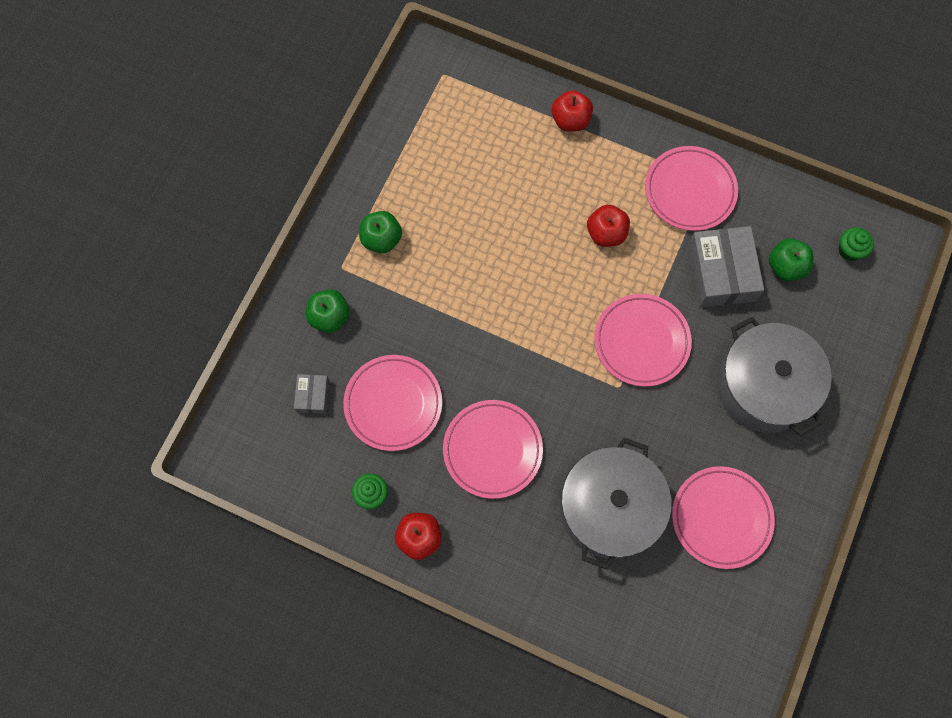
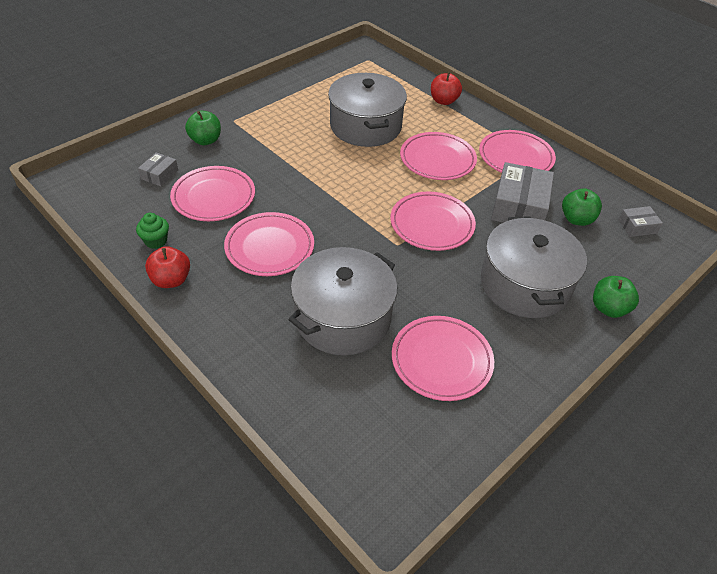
camera: 20 degrees right, 25 degrees down
(381, 239) = (271, 116): green apple -> green apple (609, 308)
(500, 209) = (365, 126): none -> grey pot
(606, 233) = (437, 160): red apple -> pink plate
(849, 250) = (637, 226): green cupcake -> grey box

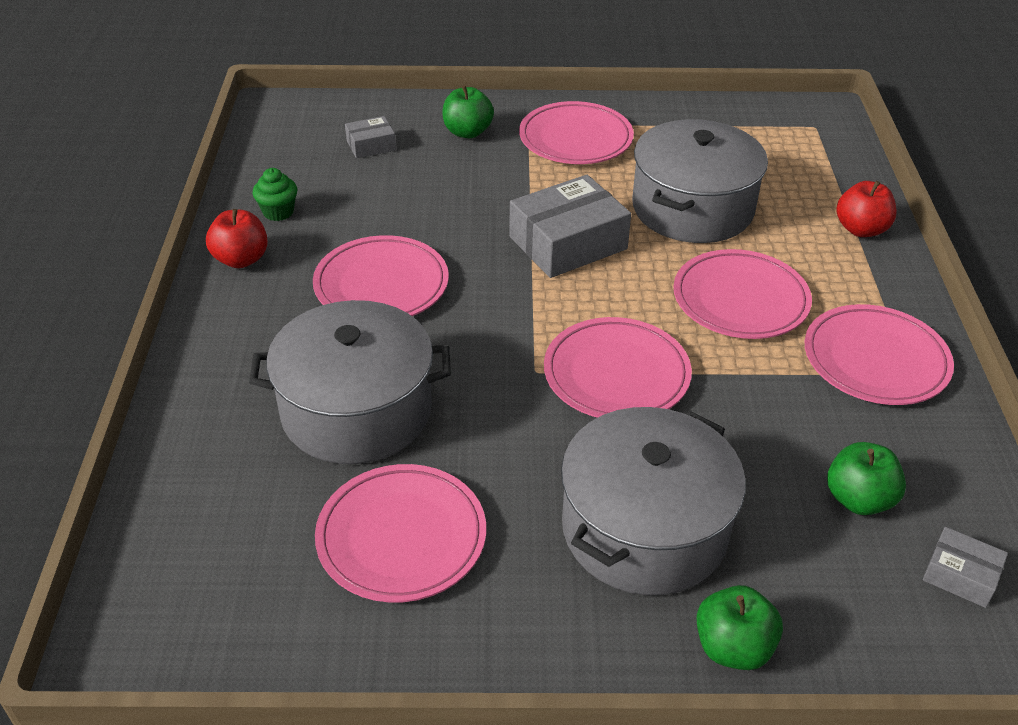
camera: 45 degrees right, 5 degrees down
(213, 197) = (395, 198): pink plate -> pink plate (575, 139)
(519, 206) = (783, 427): grey box -> grey box (568, 243)

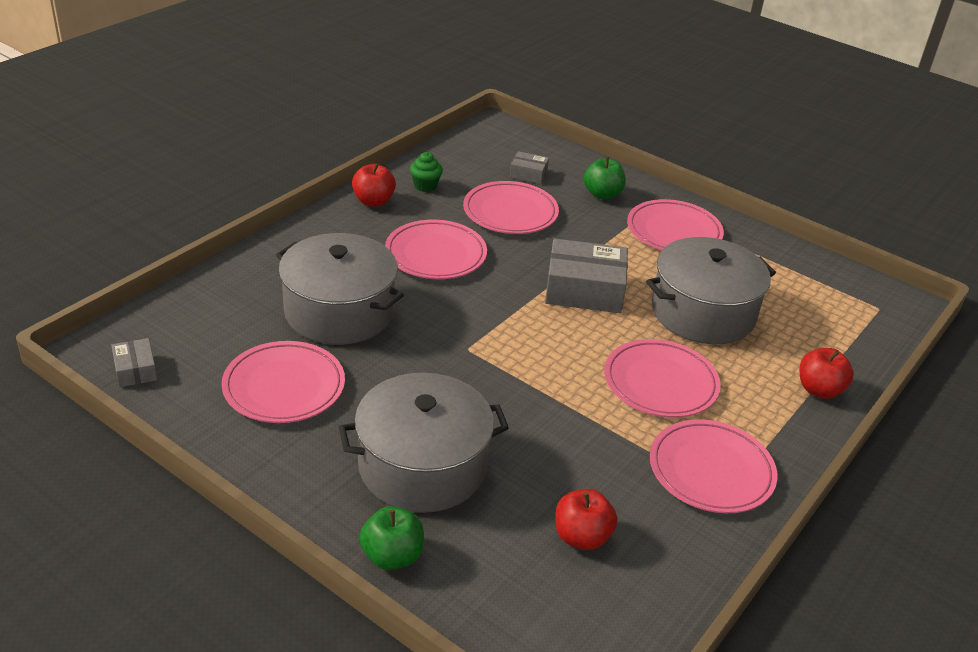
camera: 35 degrees right, 5 degrees down
(616, 374) = (516, 378): pink plate -> pink plate (510, 212)
(858, 499) = (581, 537): green apple -> red apple
(960, 575) = (592, 619): grey box -> grey box (135, 370)

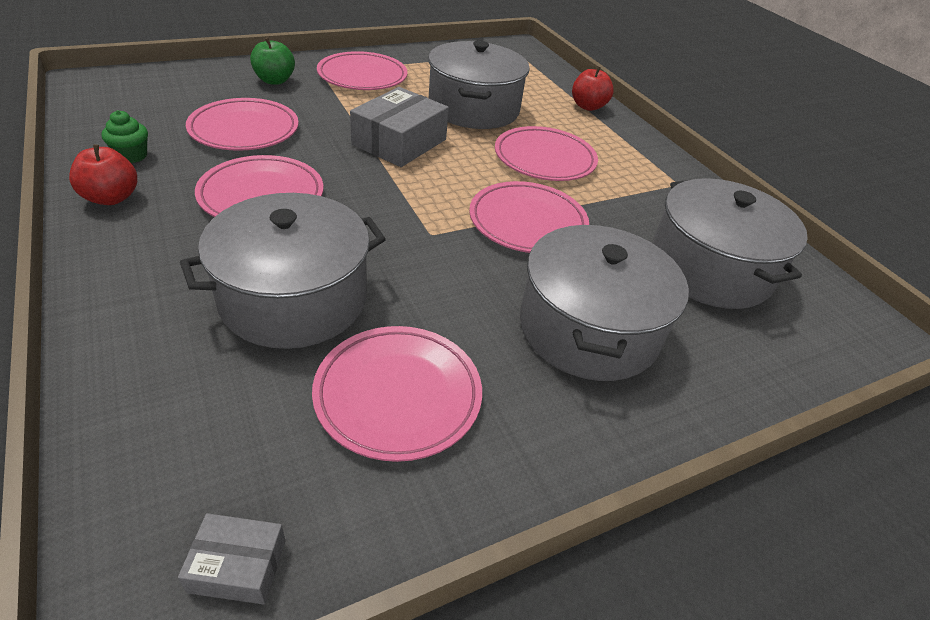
camera: 65 degrees left, 5 degrees up
(392, 556) = (711, 398): green apple -> none
(528, 174) = (195, 98): grey box -> none
(581, 537) = (709, 268): red apple -> grey pot
(711, 471) = (653, 180): pink plate -> pink plate (527, 222)

